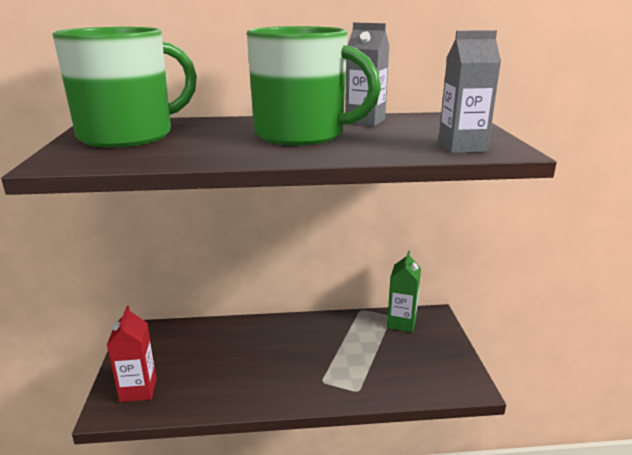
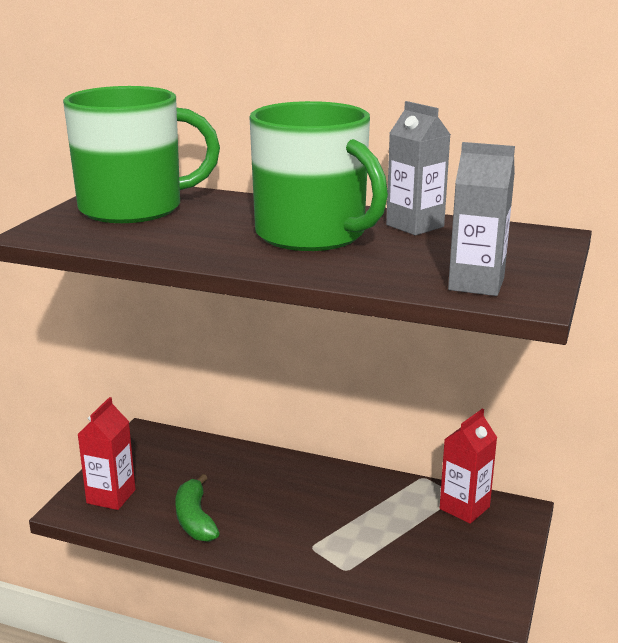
camera: 25 degrees right, 0 degrees up
(221, 387) = (195, 519): none -> green banana
(401, 323) = (464, 508): green carton -> red carton

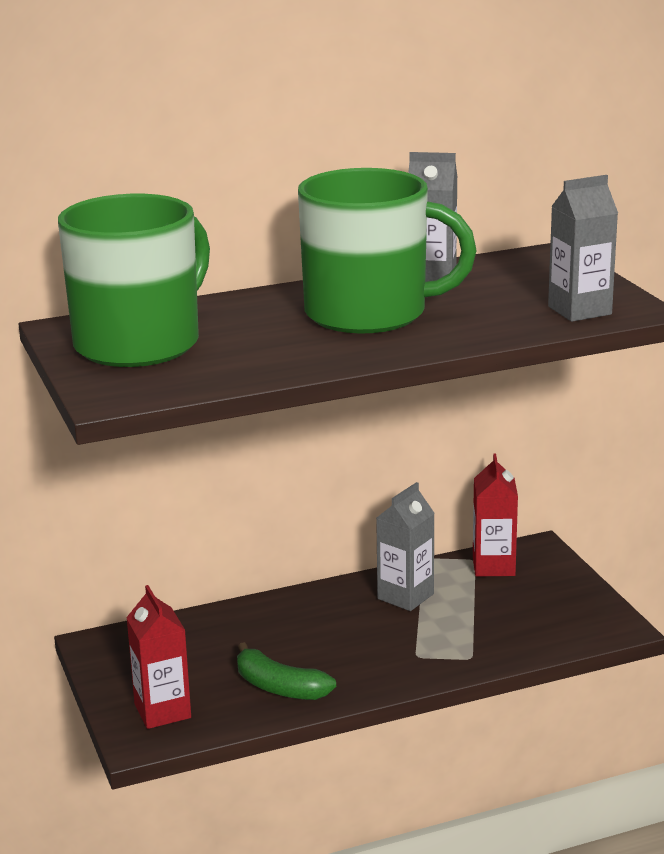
camera: 40 degrees left, 0 degrees up
(368, 498) = (405, 596): none -> grey carton

